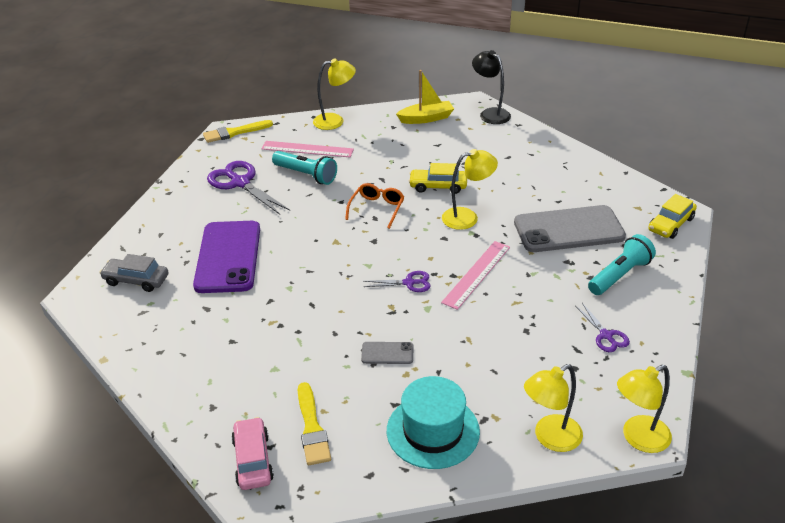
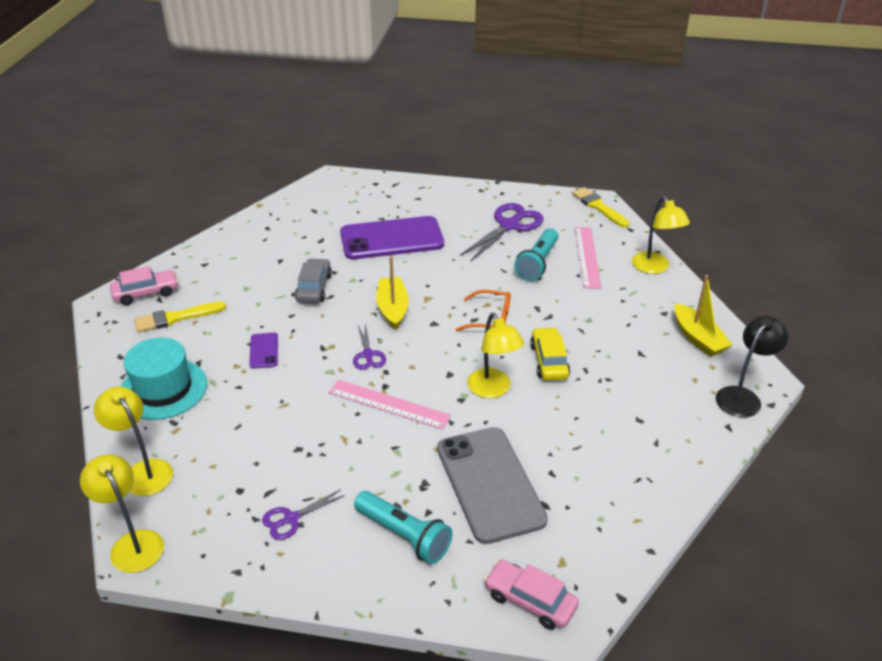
camera: 80 degrees right, 0 degrees up
(136, 280) = (353, 199): grey car -> grey car (314, 288)
(345, 264) = (392, 309): none -> yellow boat
(387, 353) = (264, 351): grey phone -> purple phone
(670, 224) = (530, 600): yellow car -> pink car

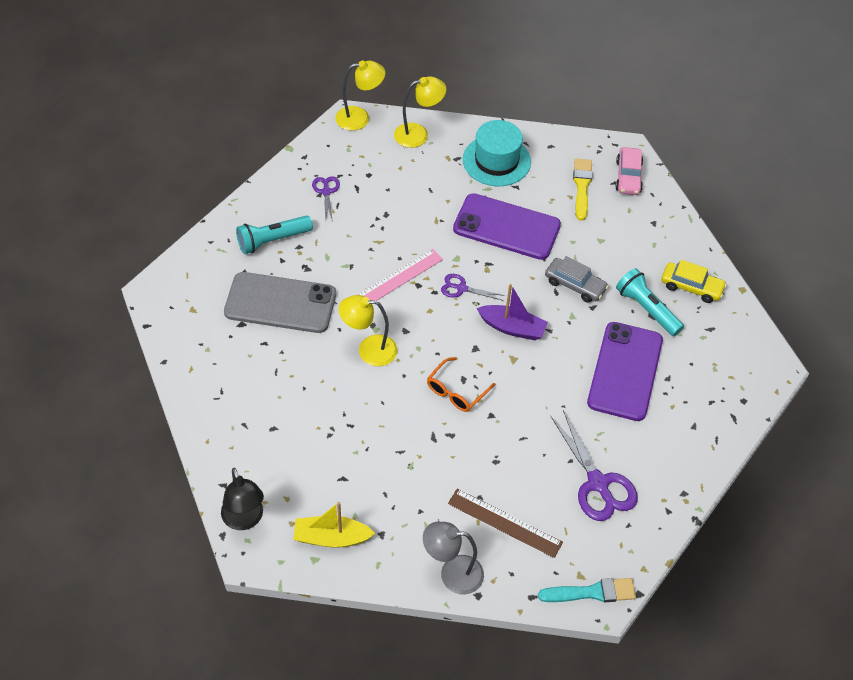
camera: 115 degrees right, 15 degrees up
(264, 351) = (506, 227): purple phone -> purple phone, size x2.32
(392, 309) = (512, 328): yellow boat -> purple boat
(530, 600) = (180, 280): pink car -> none
(537, 263) = (518, 473): turquoise flashlight -> turquoise flashlight (647, 309)
(549, 361) = (376, 405): yellow car -> yellow car (691, 287)
(587, 257) = (504, 522): pink ruler -> brown ruler
(598, 207) = (592, 592): yellow brush -> turquoise brush
(654, 268) = (452, 573): yellow lamp -> grey lamp

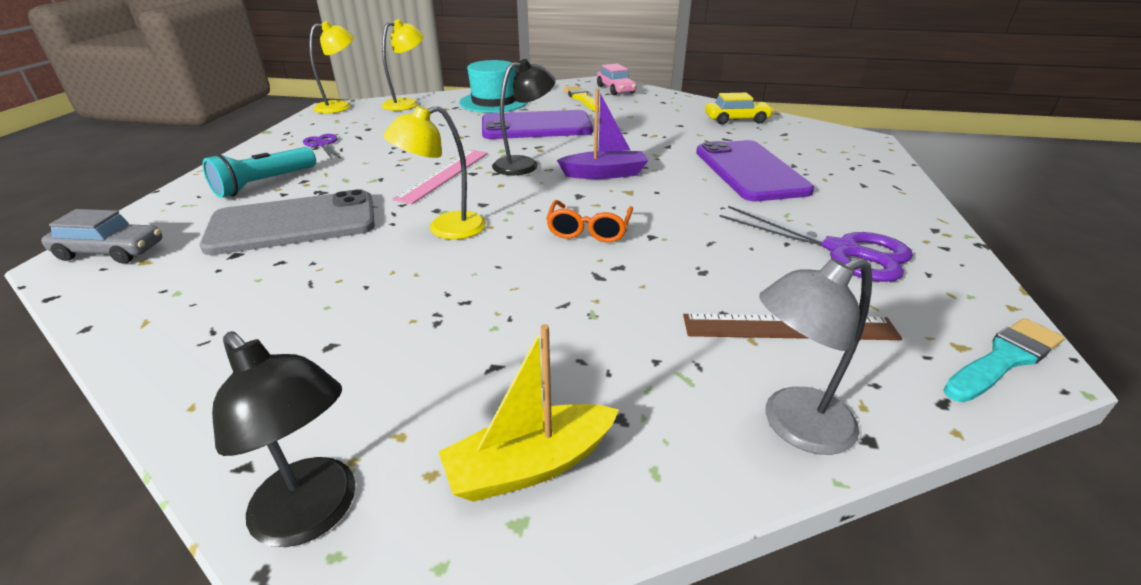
camera: 25 degrees left, 20 degrees down
(461, 288) = (524, 164): purple scissors -> black lamp
(575, 285) = (636, 139): grey car -> grey car (110, 251)
(647, 309) = (717, 137): turquoise flashlight -> none

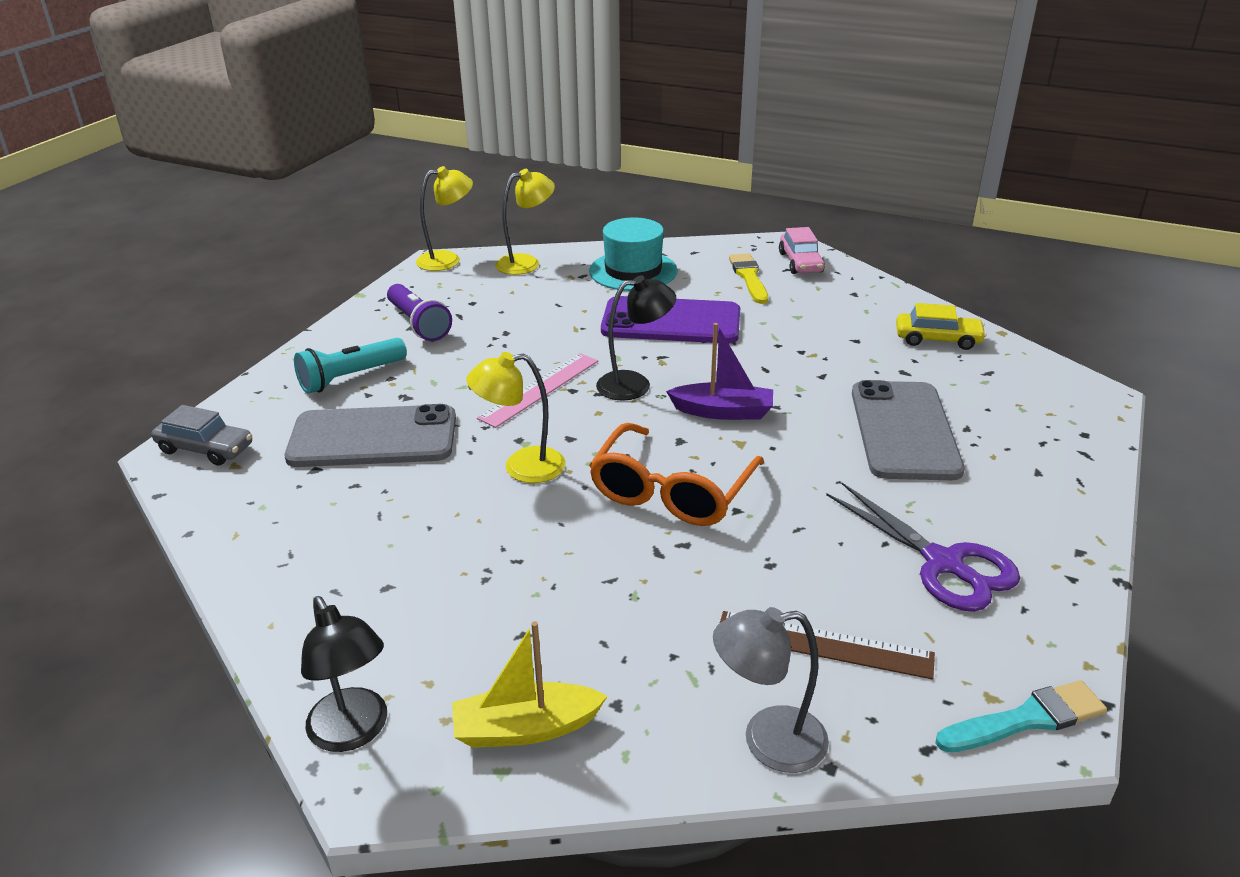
camera: 15 degrees right, 0 degrees up
(323, 144) = (418, 324): purple scissors -> purple flashlight
(589, 230) = (671, 491): orange glasses -> orange glasses, size x1.69
(750, 171) = (904, 430): purple phone -> grey phone

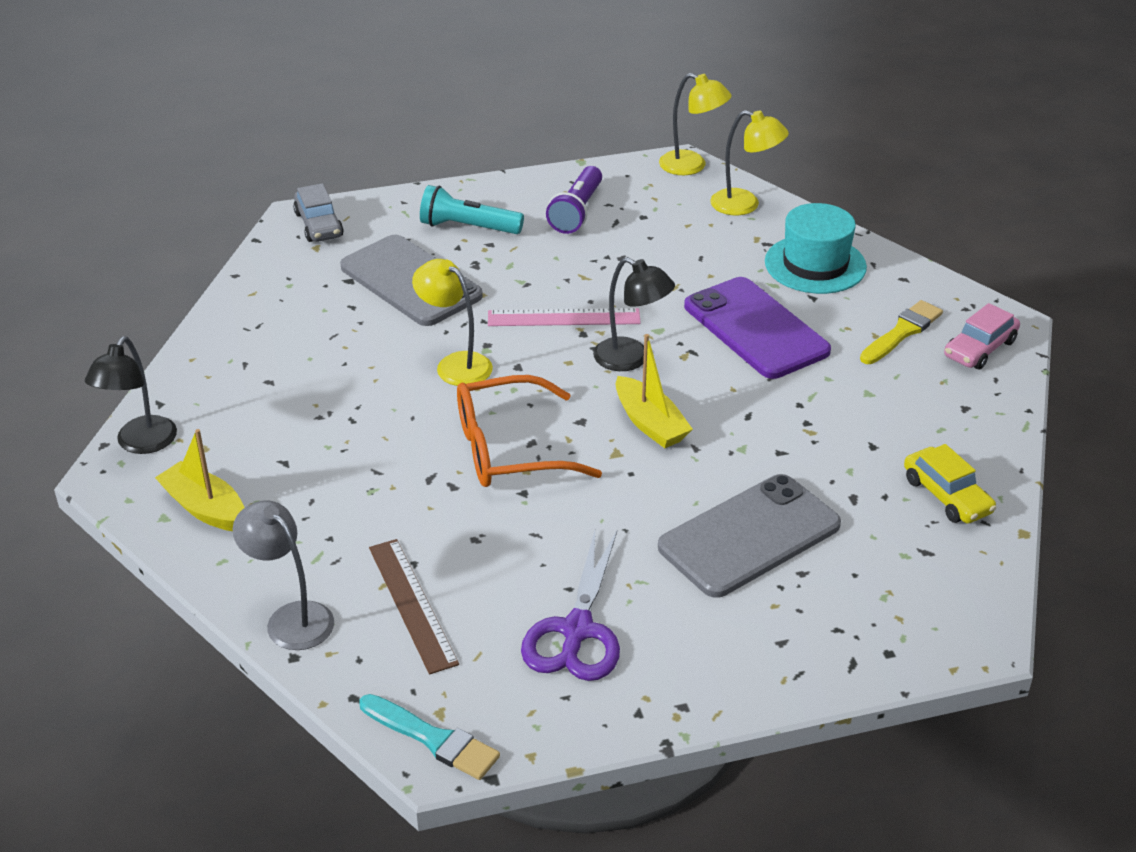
camera: 50 degrees right, 5 degrees up
(723, 412) = (650, 423): purple boat -> yellow boat

